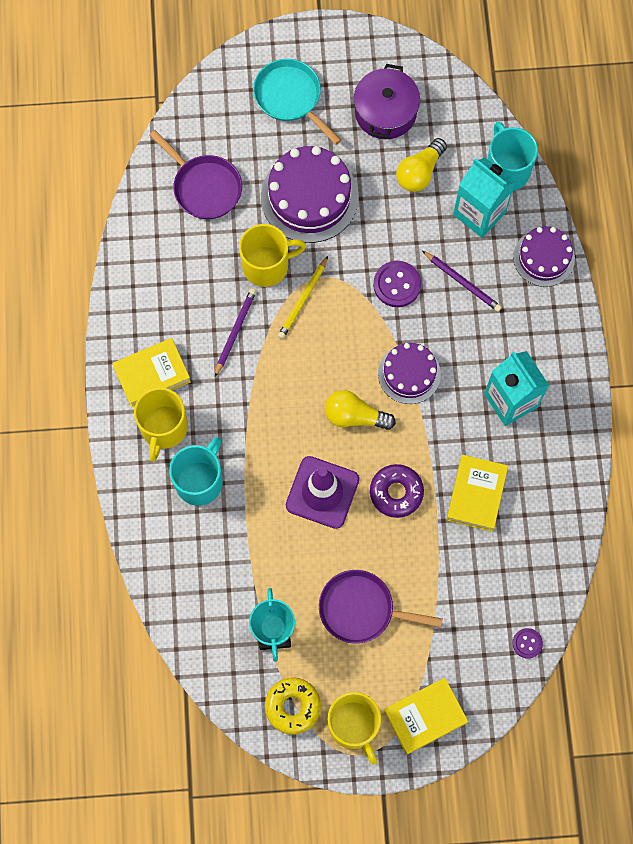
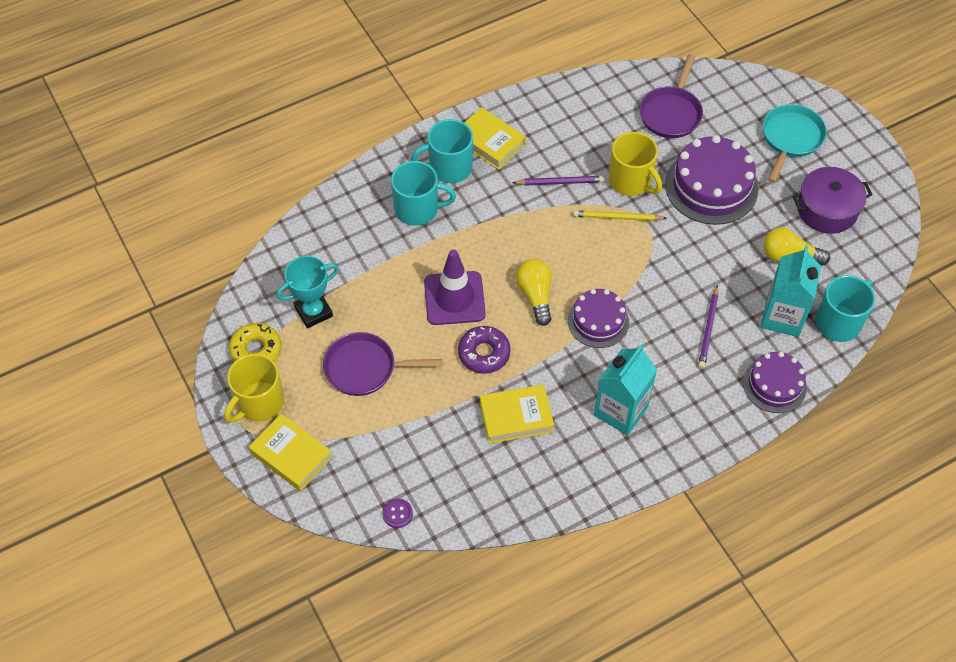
camera: 65 degrees right, 15 degrees down
(164, 428) = (449, 168): yellow mug -> turquoise mug
(361, 609) = (365, 368): purple pan -> purple pan turned 75 degrees counterclockwise
(397, 285) = (674, 280): purple button -> none

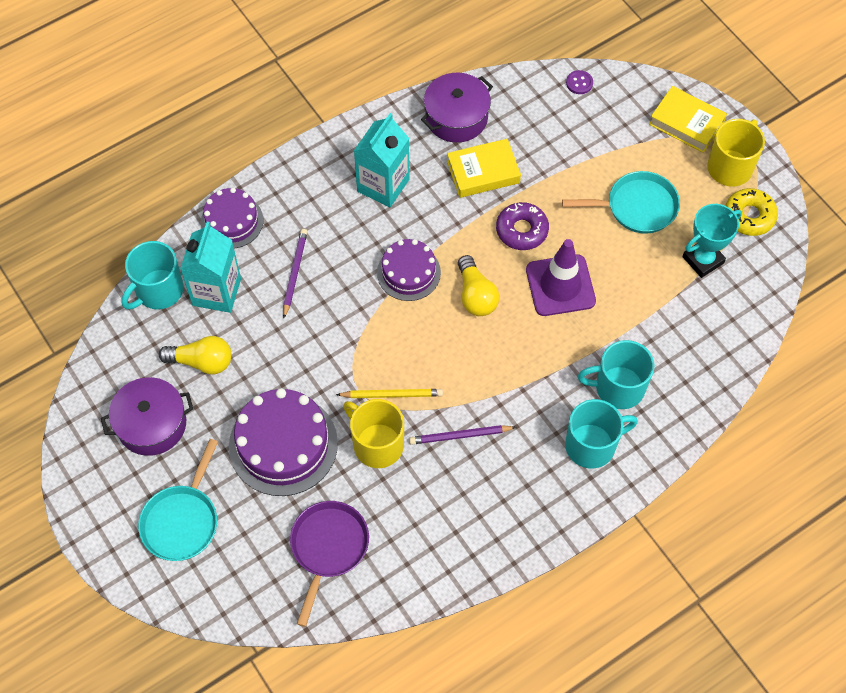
camera: 175 degrees right, 5 degrees up
(365, 368) = (636, 207): purple pan -> turquoise pan
(490, 142) = (548, 485): yellow book -> none
(539, 482) = (456, 117): none -> purple pot

